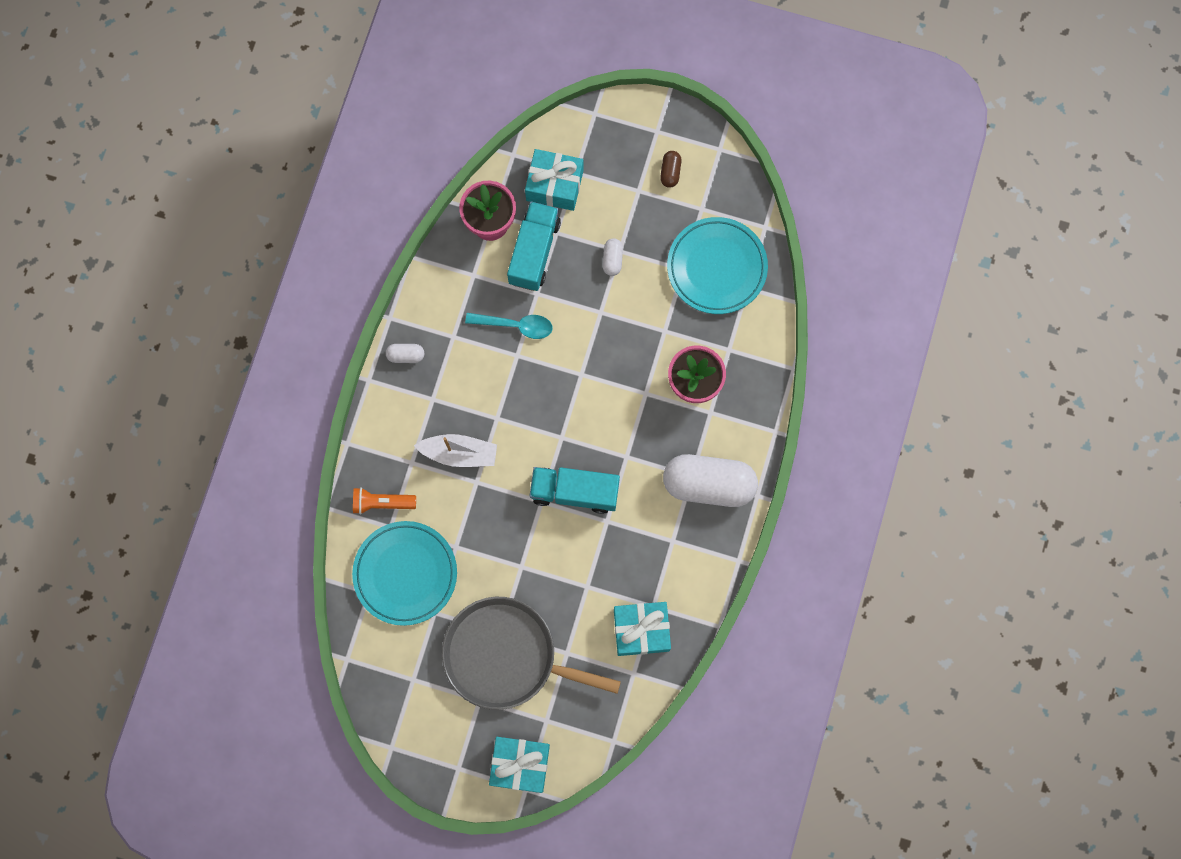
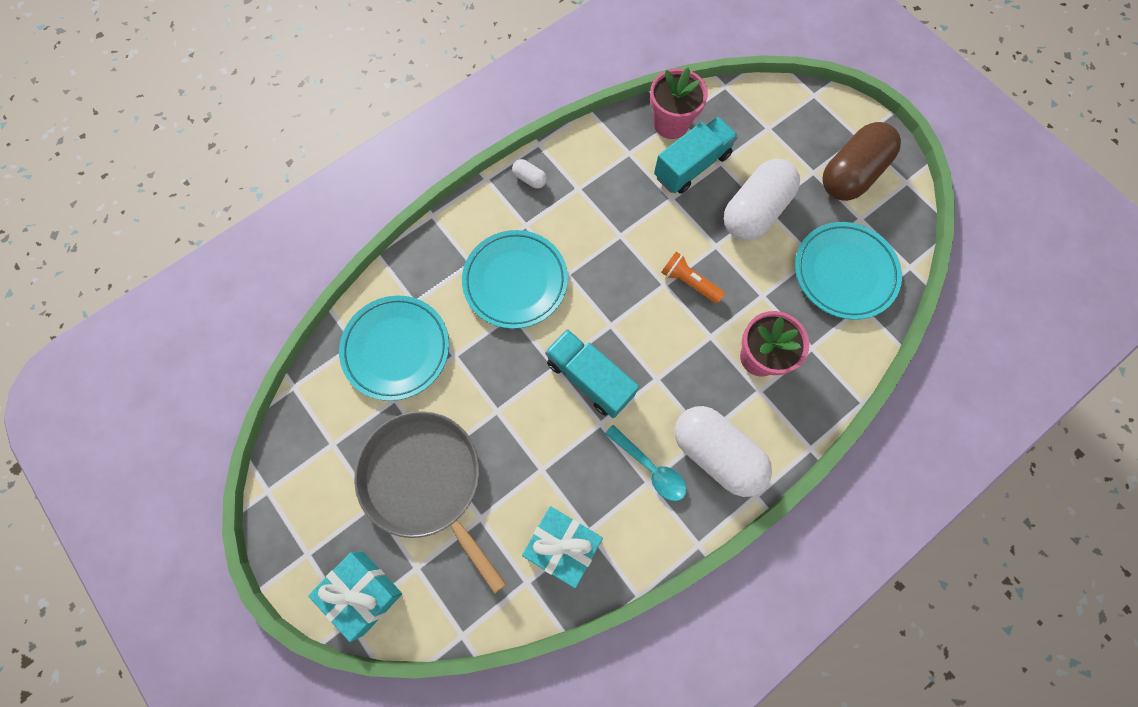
camera: 35 degrees right, 5 degrees down
(382, 503) = (422, 279): orange flashlight -> orange flashlight (689, 282)
(459, 453) = (515, 281): white boat -> turquoise plate
(515, 325) = (635, 211): turquoise spoon -> turquoise spoon (650, 468)
(554, 185) = (744, 127): turquoise gift -> none
(612, 260) = (754, 211): white capsule -> white capsule, size x2.40
(670, 172) = (851, 174): brown capsule -> brown capsule, size x2.40

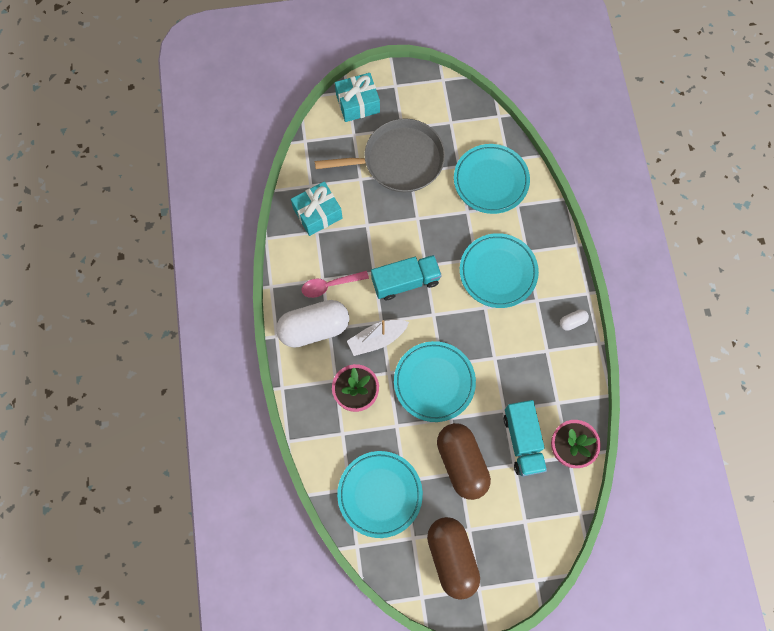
camera: 120 degrees right, 0 degrees up
(650, 468) = (330, 285): turquoise spoon -> pink spoon
(681, 371) = (377, 339): none -> white boat
(689, 282) = (434, 382): orange flashlight -> turquoise plate
(754, 211) = (461, 463): white capsule -> brown capsule

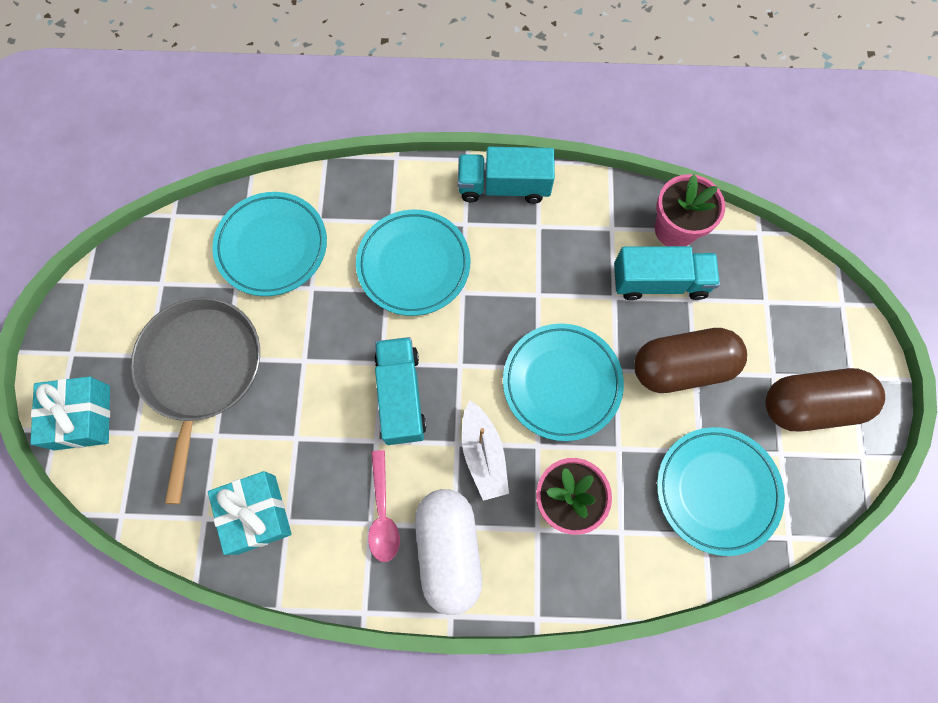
camera: 80 degrees left, 0 degrees up
(572, 322) = (504, 186): white capsule -> turquoise truck

